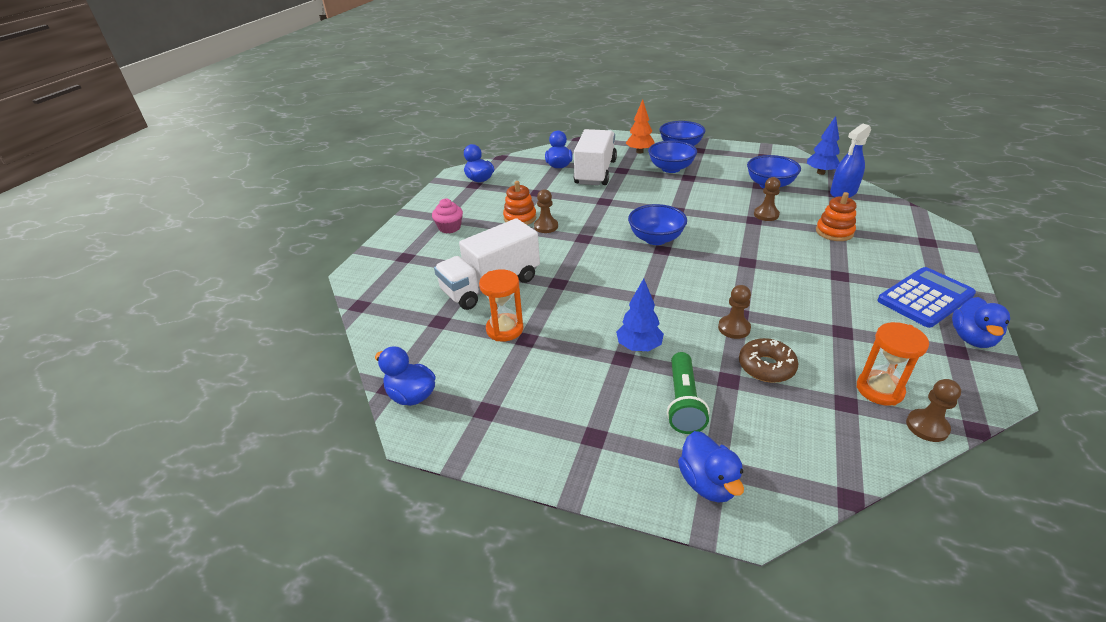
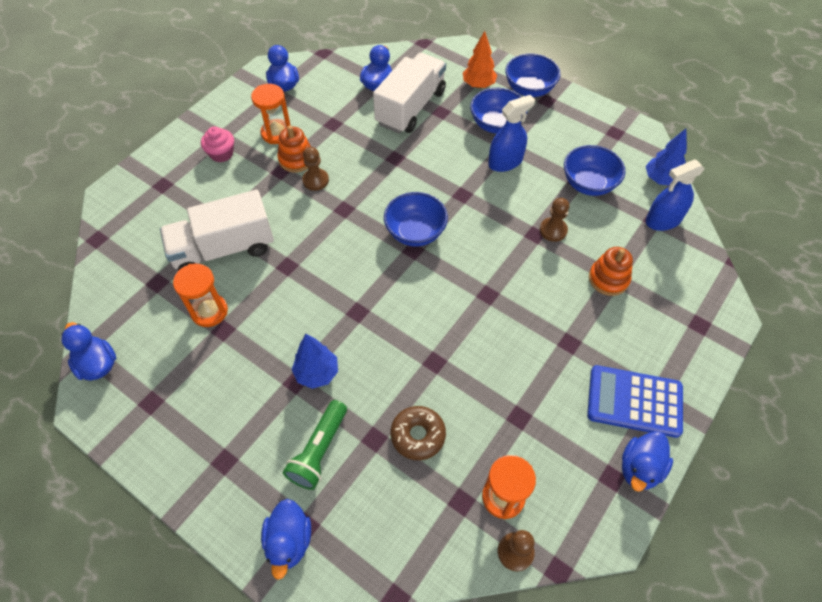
camera: 15 degrees right, 20 degrees up
(491, 207) = (276, 133): none -> orange hourglass
(695, 186) = (505, 162): none -> blue spray bottle
(734, 328) = (418, 379): brown pawn -> none
(925, 298) = (634, 401): blue calculator -> blue calculator turned 150 degrees counterclockwise

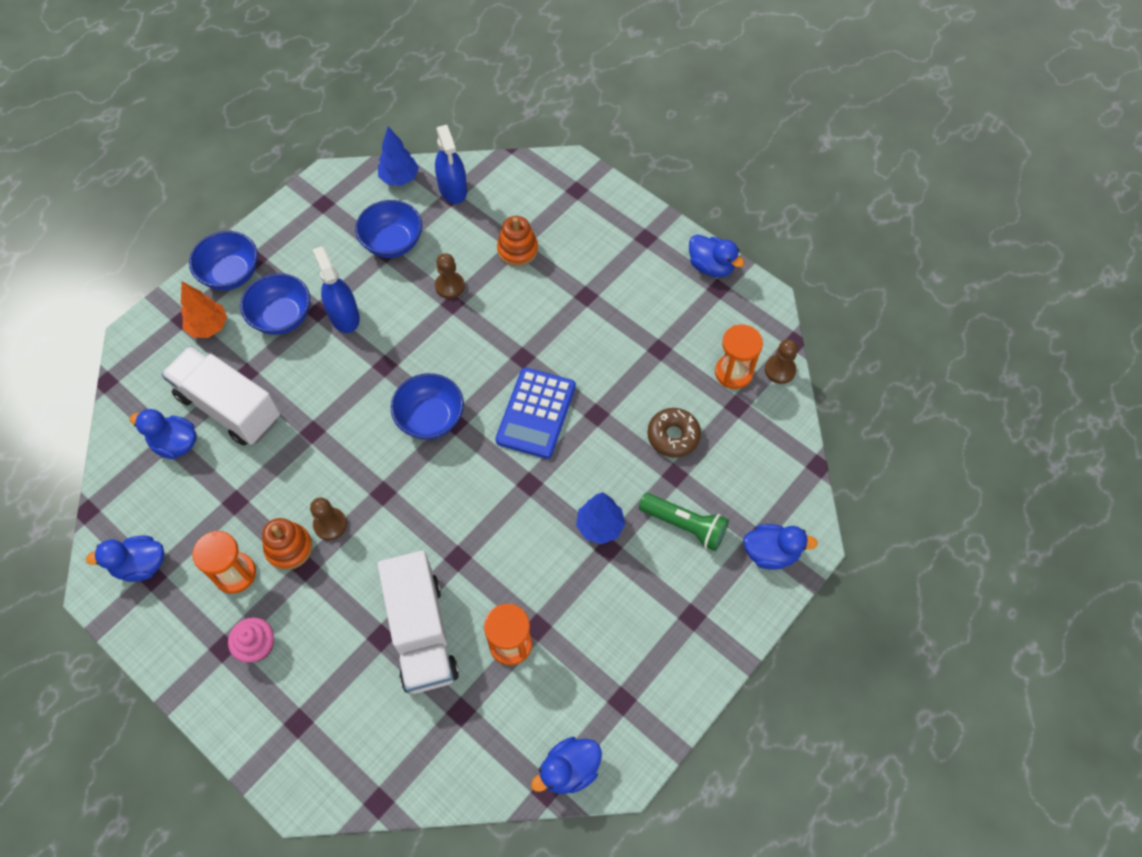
camera: 85 degrees left, 5 degrees up
(634, 401) = (649, 257): blue calculator -> blue calculator (536, 413)

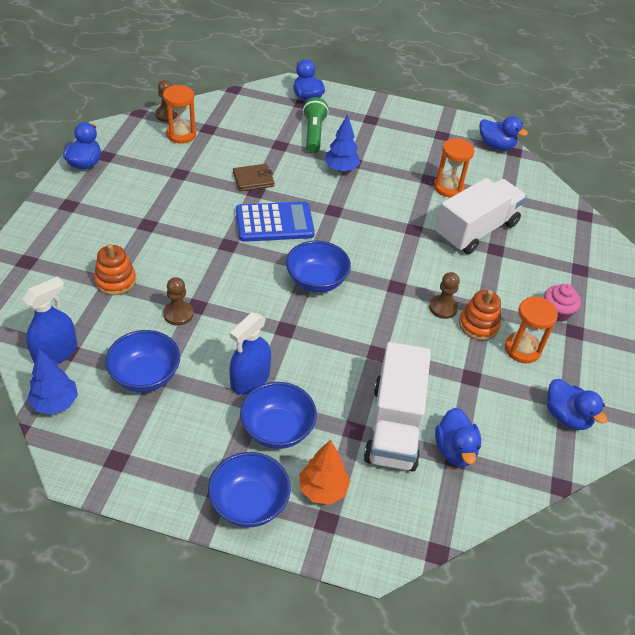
camera: 120 degrees left, 15 degrees down
(619, 419) = (253, 180): none -> brown wallet
(673, 436) = (250, 151): brown donut -> none

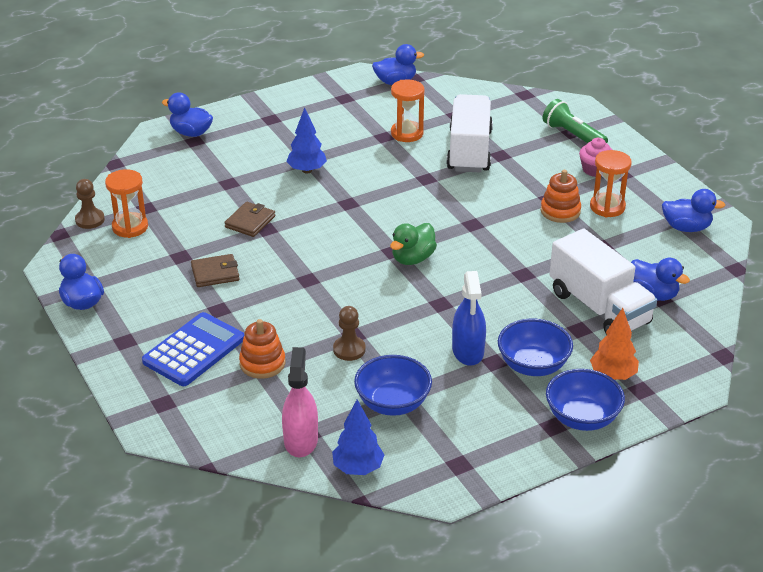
camera: 40 degrees left, 10 degrees down
(55, 353) = (301, 440): blue spray bottle -> pink spray bottle
(181, 199) = (215, 273): none -> brown wallet
(274, 223) = (318, 241): blue calculator -> blue calculator (194, 350)
(313, 133) = (242, 157): green flashlight -> green flashlight (572, 135)
(316, 281) = (412, 258): blue bowl -> green duck
(443, 308) = (522, 216): brown pawn -> none

